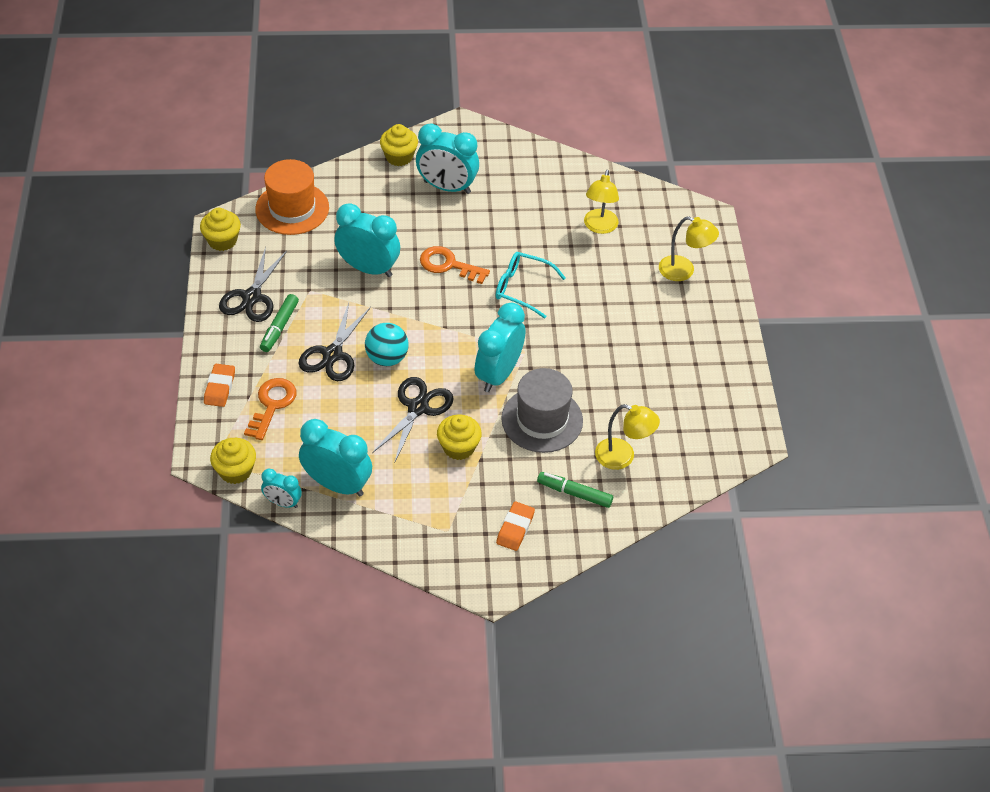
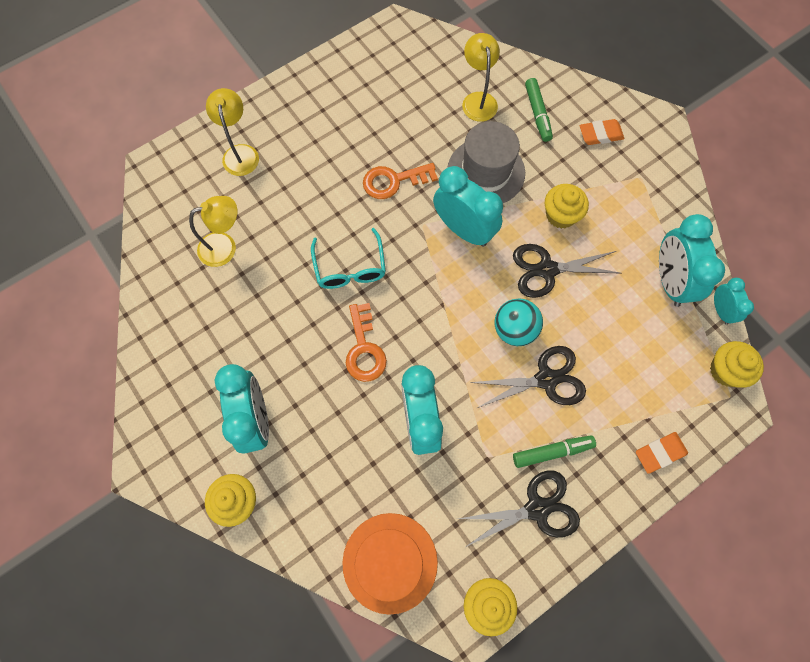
camera: 120 degrees left, 20 degrees up
(272, 405) = (639, 391): orange key -> orange key (393, 181)
(498, 374) = (463, 230): turquoise clock -> turquoise clock turned 135 degrees counterclockwise

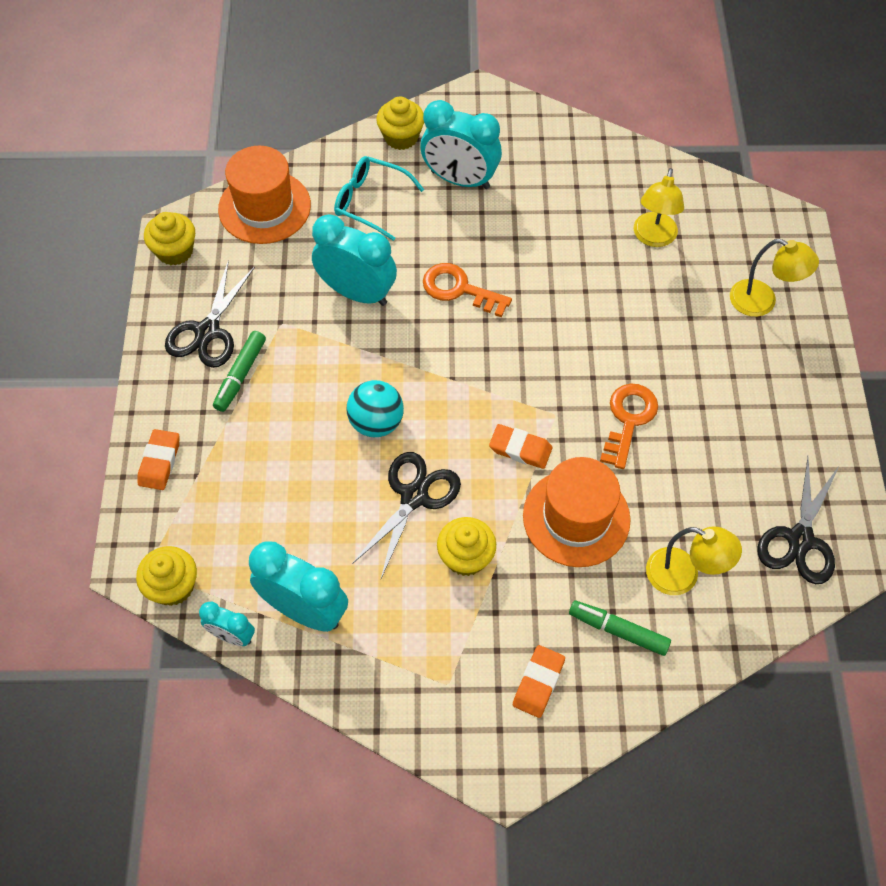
camera: 125 degrees right, 10 degrees down
(350, 268) = (553, 324): turquoise glasses -> turquoise glasses (370, 202)
(463, 230) = (520, 449): turquoise clock -> orange eraser
(486, 172) = (576, 517): grey hat -> orange hat
(546, 379) = (306, 416): black scissors -> black scissors (800, 539)

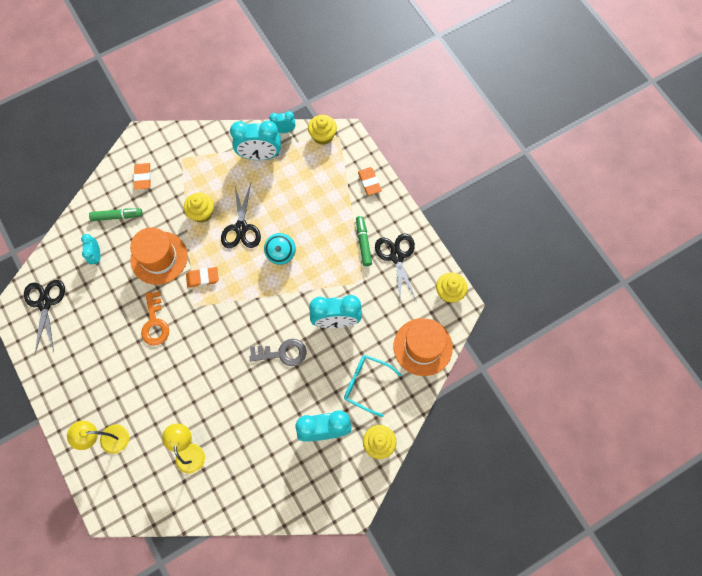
camera: 150 degrees right, 10 degrees up
(370, 202) = (366, 384): turquoise glasses -> turquoise glasses turned 150 degrees counterclockwise
(459, 289) = (282, 353): orange key -> grey key
(683, 576) = (96, 256): yellow lamp -> turquoise clock

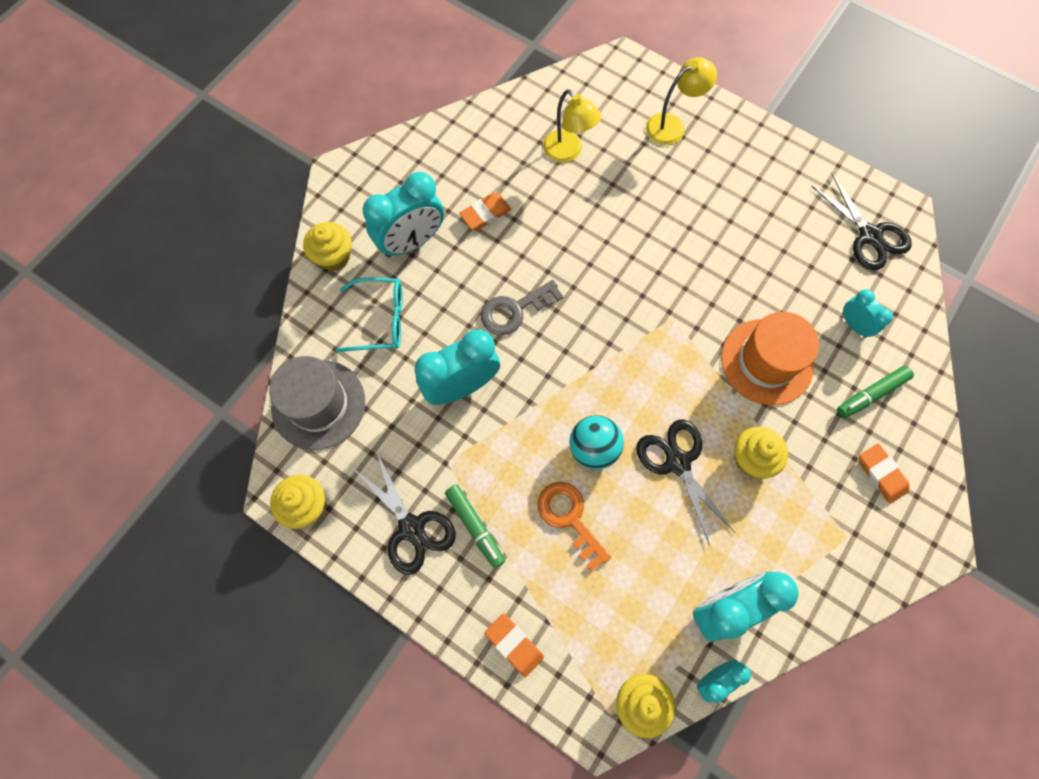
camera: 155 degrees right, 0 degrees up
(155, 323) = (709, 274): orange key -> orange key (569, 518)
(202, 278) = (686, 361): orange eraser -> orange eraser (485, 214)
(423, 347) = (318, 404): orange hat -> grey hat

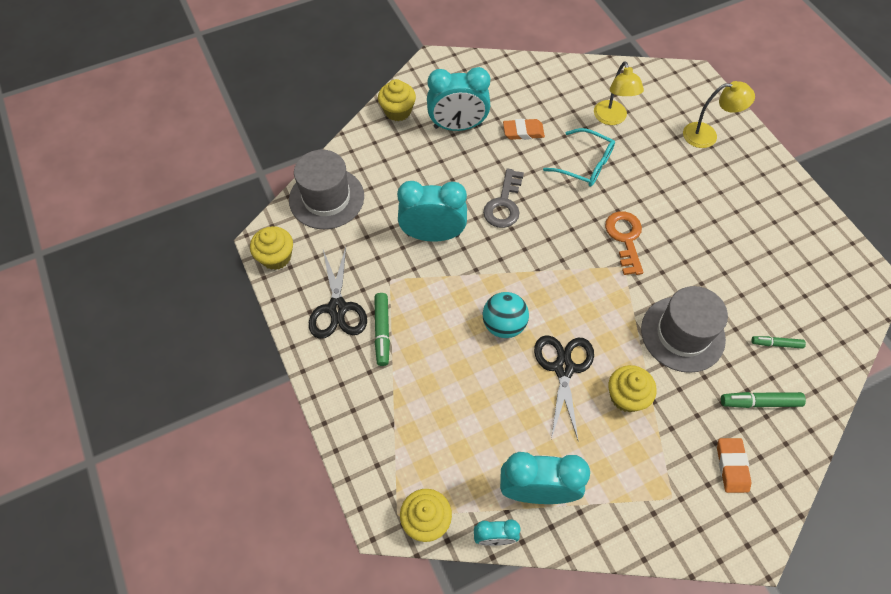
camera: 30 degrees right, 10 degrees down
(380, 320) = (403, 165): turquoise glasses -> turquoise glasses (585, 164)
(514, 644) = (358, 426): orange eraser -> none
(515, 310) = (504, 204): grey key -> grey key turned 75 degrees counterclockwise
(569, 518) = (455, 363): orange key -> orange key (625, 238)
(766, 361) = (682, 334): orange hat -> grey hat
(854, 325) = (776, 344): turquoise clock -> green marker
(869, 235) = (831, 285): black scissors -> none

